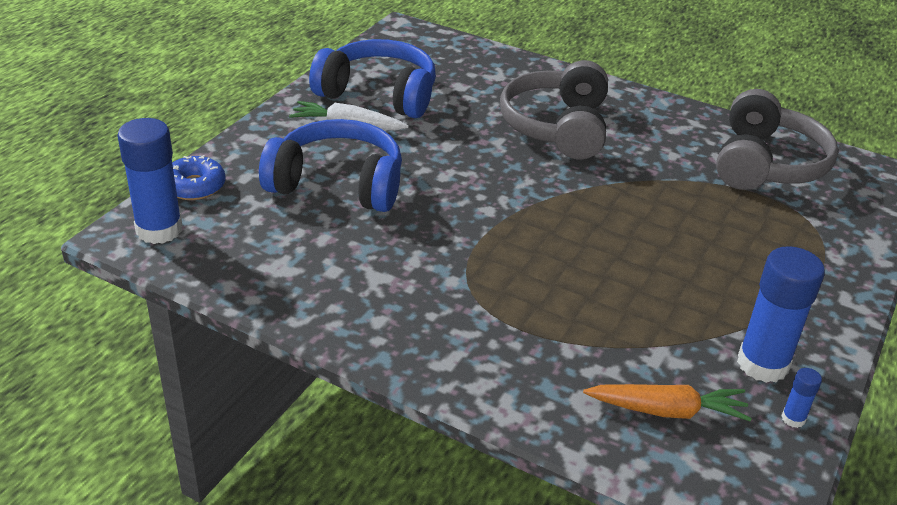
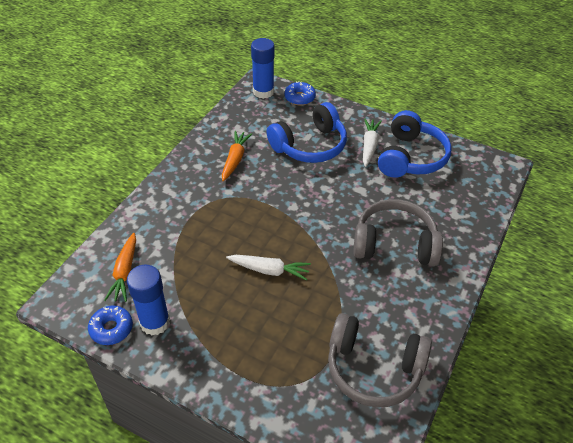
camera: 90 degrees right, 10 degrees up
(338, 183) = (310, 146): blue headphones -> blue headphones turned 45 degrees clockwise
(365, 271) = (235, 160): none -> orange carrot
(627, 240) = (269, 270): none -> white carrot
(793, 419) = (111, 329): blue glue stick -> blue donut

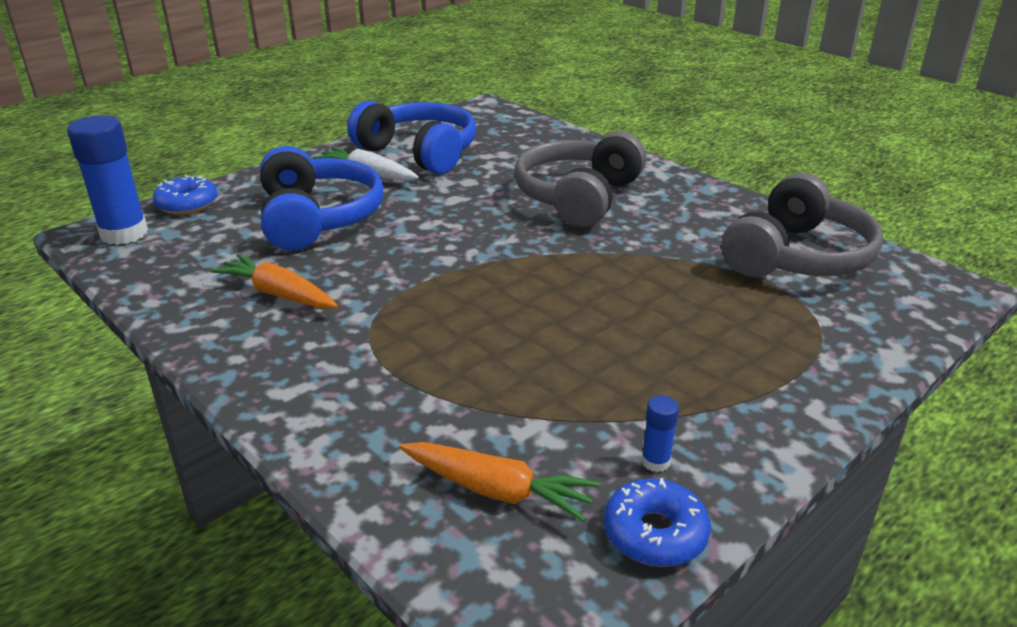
camera: 70 degrees left, 15 degrees down
(155, 322) = (655, 462): blue glue stick -> blue glue stick, size x0.44
(269, 270) = (579, 306): white carrot -> none

